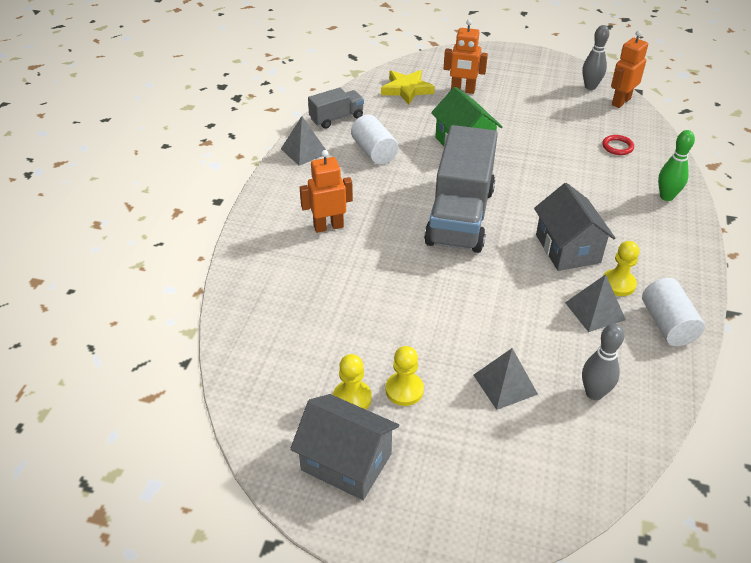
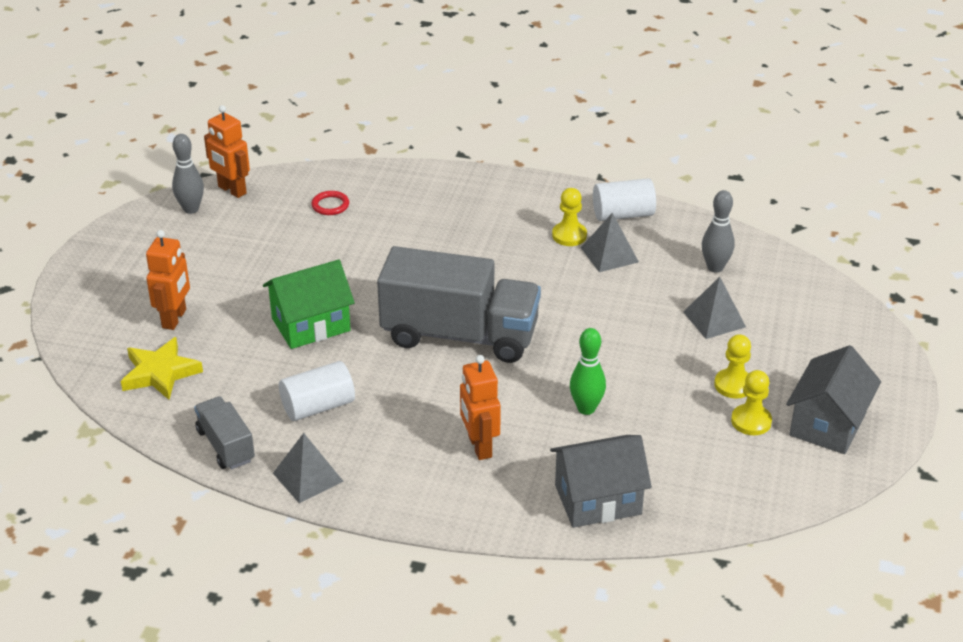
camera: 90 degrees left, 5 degrees down
(567, 248) = (516, 261): grey house -> grey house (598, 499)
(666, 196) = (428, 185): green bowling pin -> green bowling pin (586, 408)

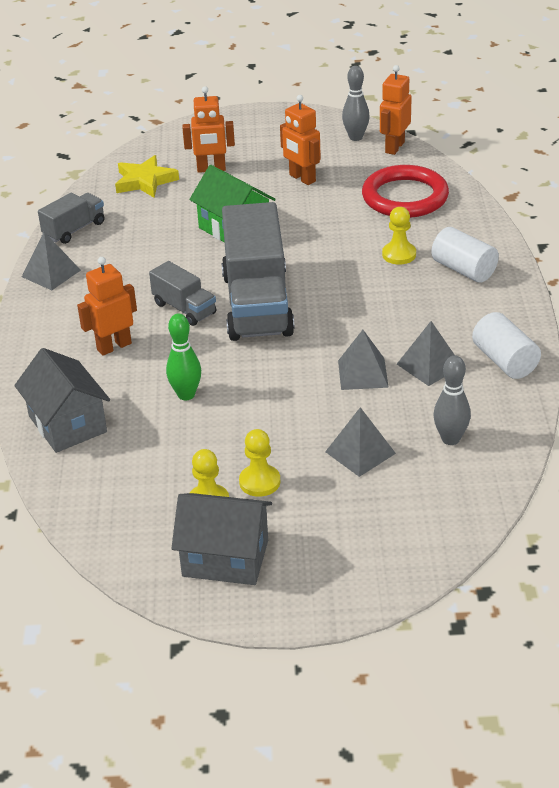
camera: 75 degrees right, 0 degrees up
(245, 260) = (302, 178): none -> orange robot
(318, 406) = (134, 257): white cylinder -> white cylinder (464, 270)
(330, 205) = (405, 197): red ring -> red ring, size x2.42
(439, 385) = (184, 308): none -> grey truck
(569, 235) = (445, 334): yellow pawn -> yellow pawn (399, 254)
(604, 294) = (363, 373): none -> grey pyramid

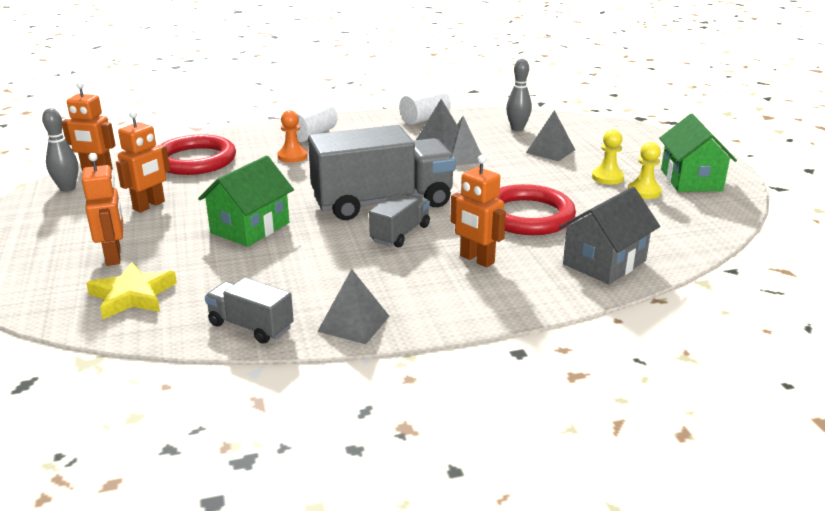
camera: 105 degrees left, 10 degrees down
(186, 395) = (527, 216): green bowling pin -> red ring
(225, 558) = (691, 180): grey house -> green house
(399, 254) = (292, 156): yellow pawn -> orange pawn

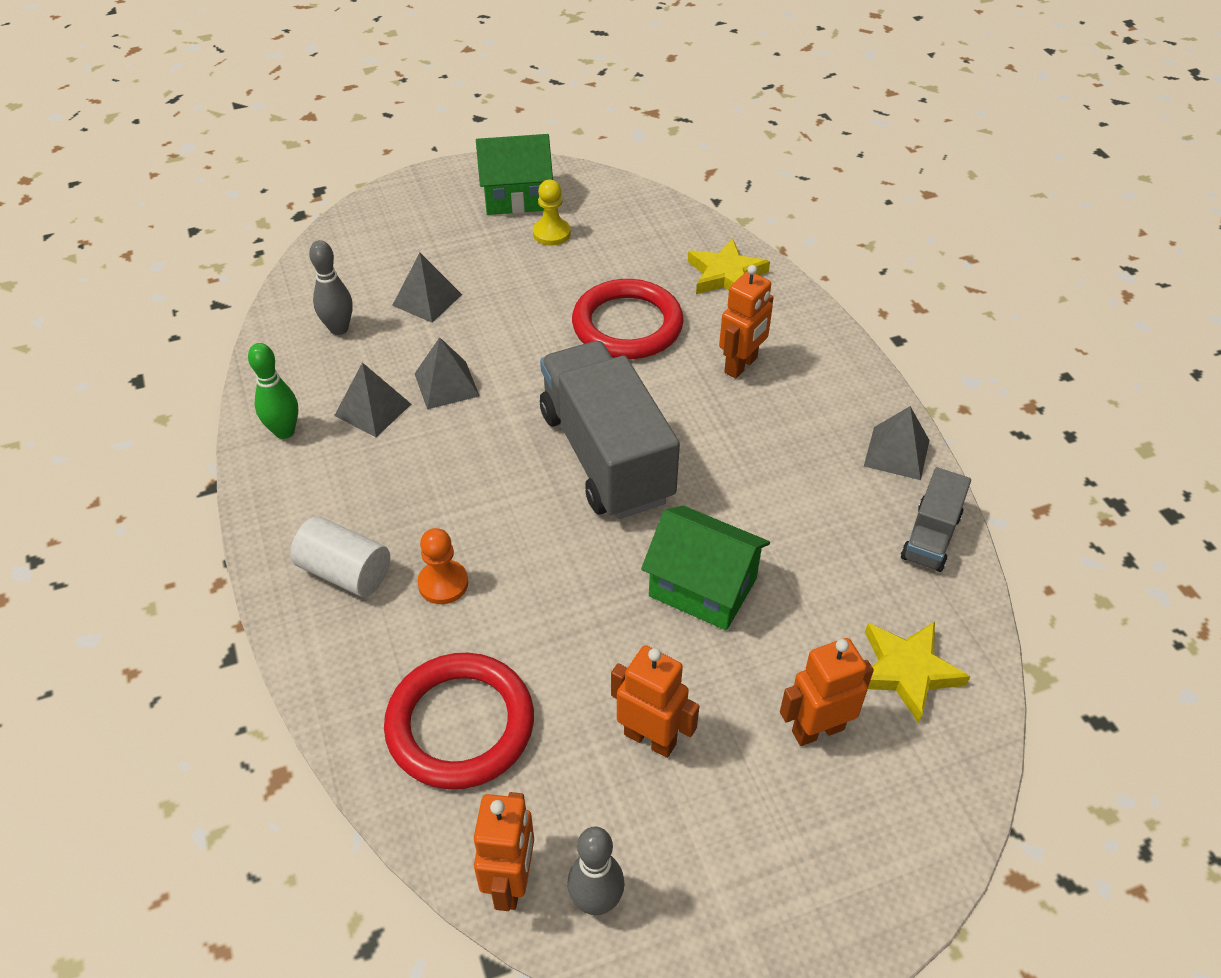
camera: 95 degrees left, 20 degrees up
(400, 234) = (692, 432): grey truck -> none
(425, 119) = (284, 431): white cylinder -> green bowling pin
(604, 262) = (726, 275): grey house -> yellow star
(607, 178) = (513, 257): yellow pawn -> none

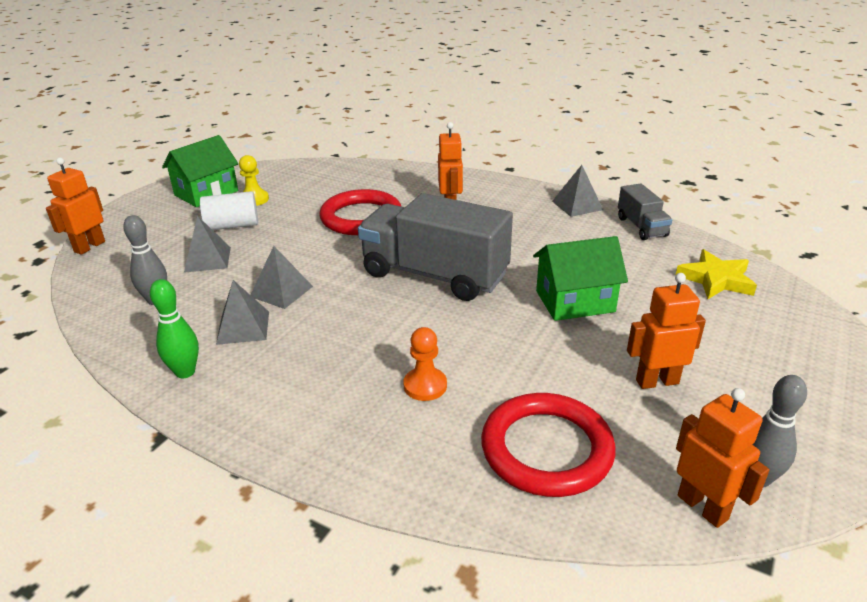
camera: 40 degrees left, 15 degrees down
(345, 572) = (346, 420): white cylinder -> white cylinder (232, 226)
(726, 275) = (387, 177): yellow star -> none
(817, 730) = (721, 325): orange robot -> orange robot (89, 247)

